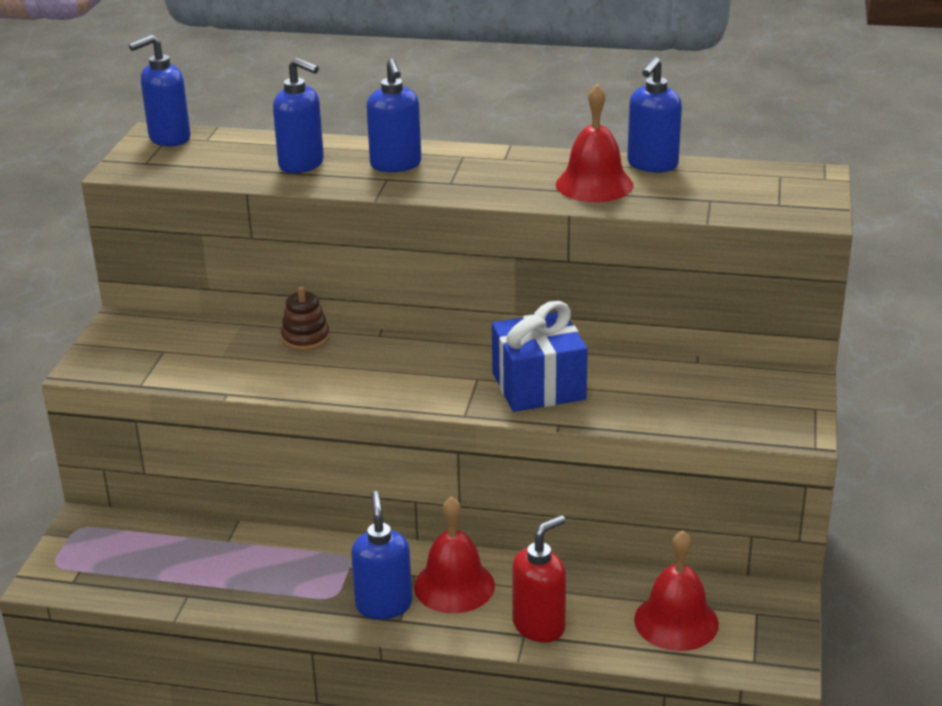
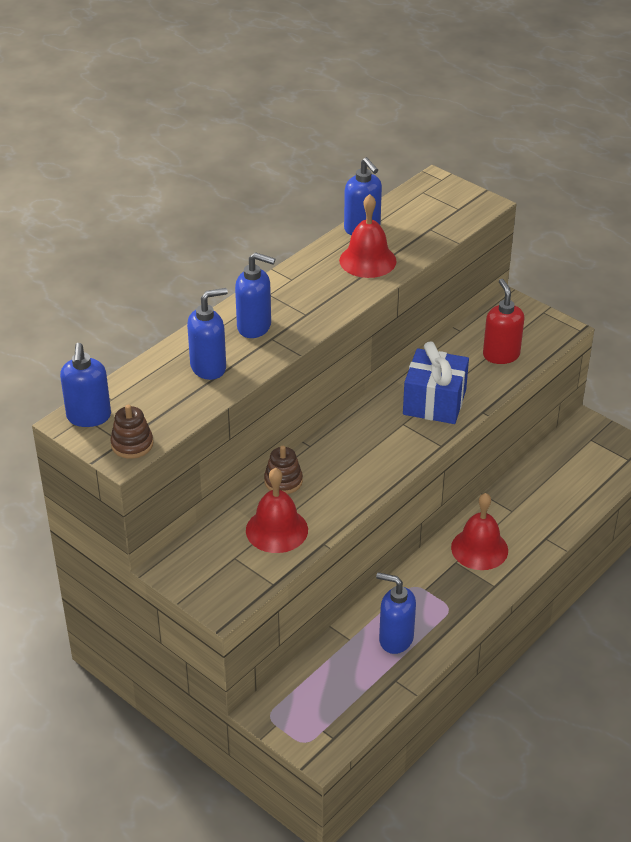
camera: 60 degrees left, 10 degrees up
(145, 168) = (132, 444): none -> brown stacking toy
(384, 605) = (475, 587): blue soap dispenser -> blue soap dispenser (395, 639)
(539, 626) = (542, 528): red soap dispenser -> red soap dispenser (501, 355)
(676, 621) = (577, 472): red bell -> red bell (276, 530)

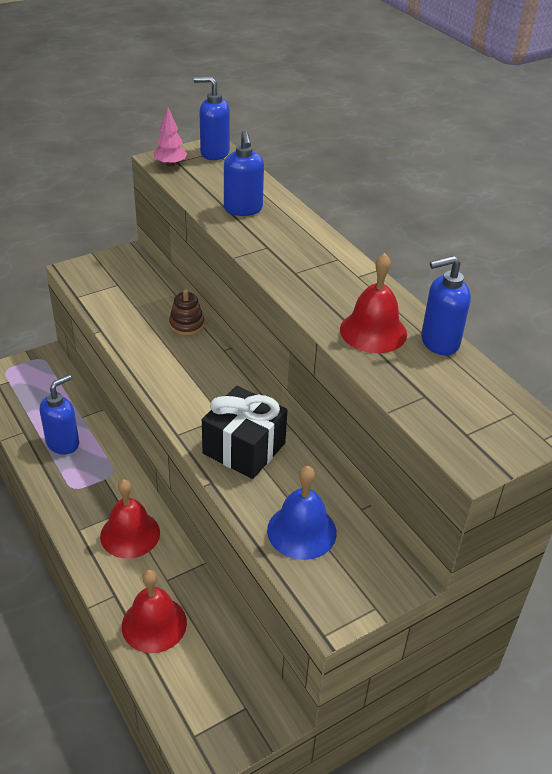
camera: 105 degrees right, 0 degrees up
(132, 444) = (170, 164): brown stacking toy -> pink tree
(254, 327) = (289, 241): blue soap dispenser -> none
(276, 530) = (132, 310): red bell -> red bell (154, 624)
(434, 402) = (244, 448): blue gift -> black gift
(501, 355) = (301, 531): red soap dispenser -> blue bell

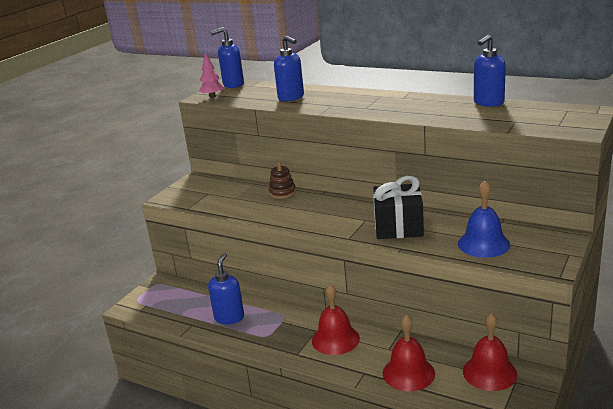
camera: 25 degrees left, 15 degrees down
(373, 331) = (447, 111): red bell -> red bell (489, 372)

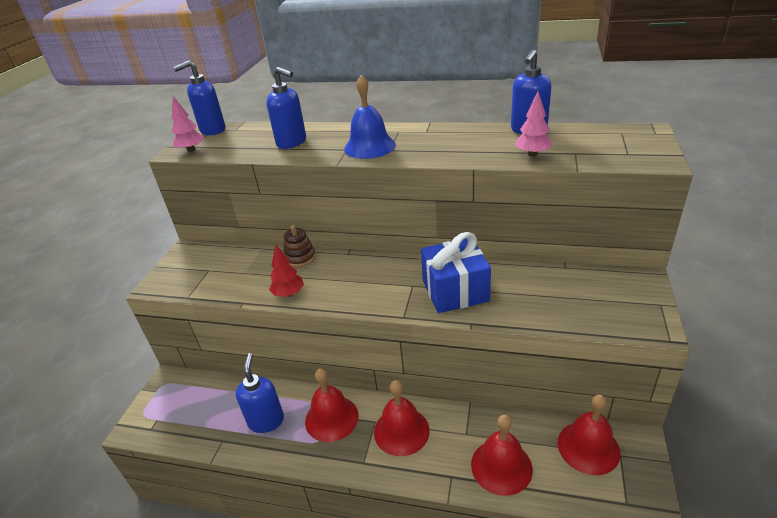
camera: 15 degrees left, 10 degrees up
(264, 214) = (288, 294): none -> red tree
(281, 323) = (331, 418): none -> red bell
(398, 227) = (455, 291): black gift -> blue gift
(479, 119) = (532, 154): none -> pink tree
(483, 244) = (562, 303): blue bell -> blue bell (369, 146)

